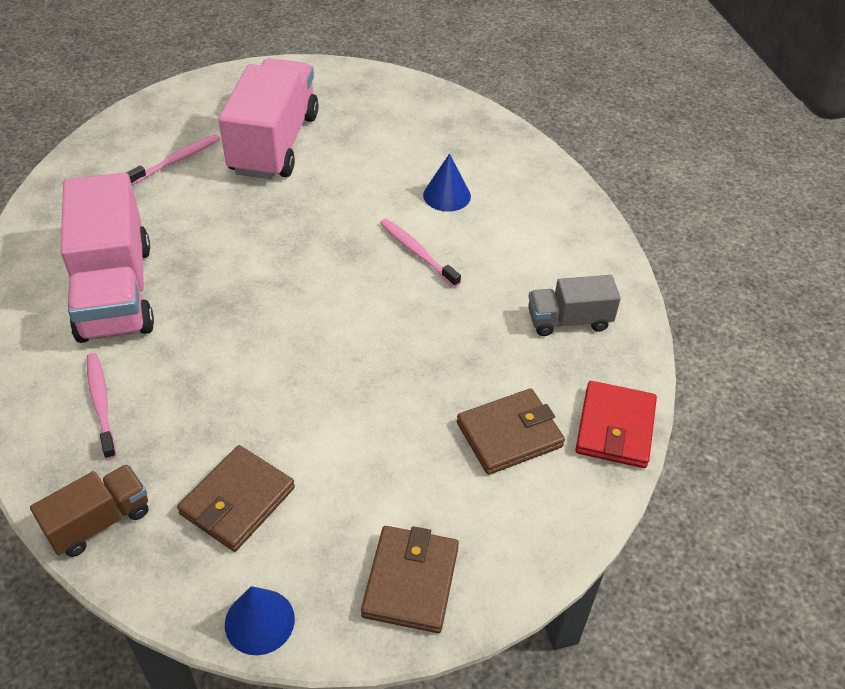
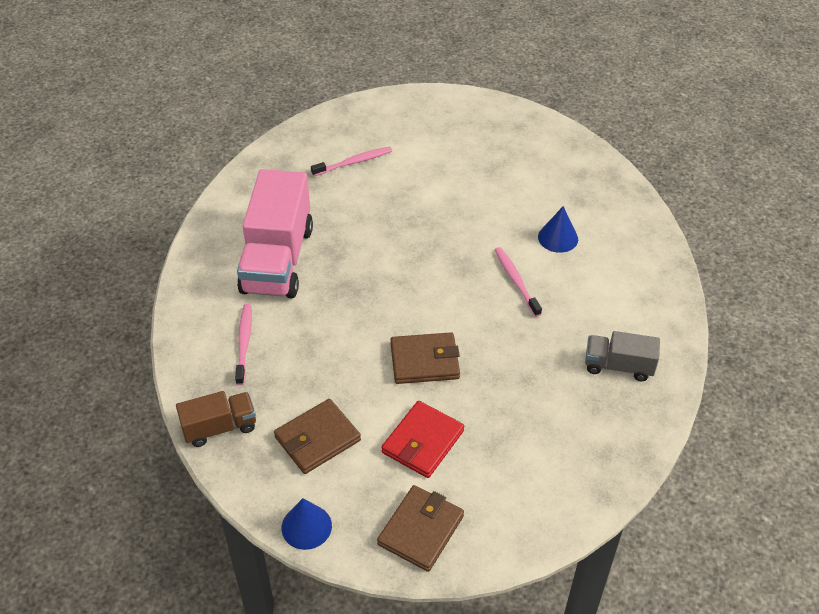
camera: 20 degrees right, 0 degrees up
(274, 144) = (433, 163): pink truck -> none
(509, 434) = (534, 444): brown wallet -> brown wallet (424, 361)
(615, 428) = (621, 461): red wallet -> red wallet (423, 442)

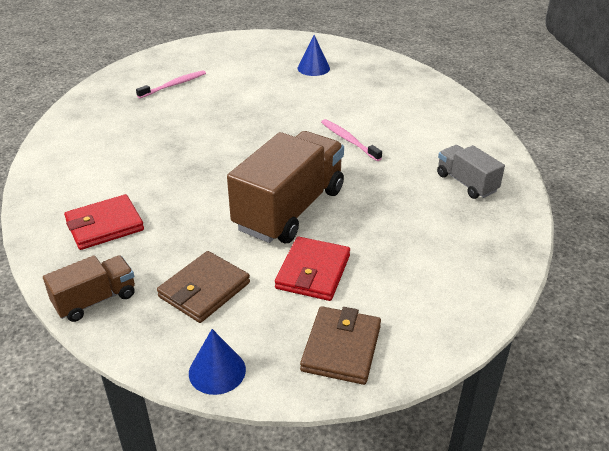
camera: 15 degrees left, 10 degrees down
(244, 343) = (104, 225): pink toothbrush -> red wallet
(277, 260) = (122, 159): pink truck -> none
(424, 361) = (290, 209): brown wallet -> brown truck
(558, 238) = (371, 108): blue cone -> blue cone (313, 68)
(618, 366) = (466, 183): grey truck -> grey truck turned 60 degrees clockwise

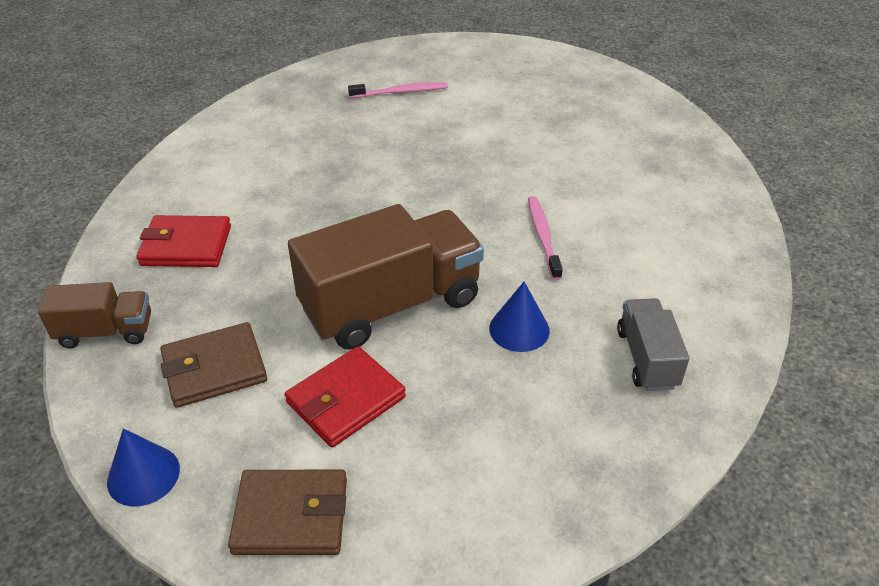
camera: 30 degrees right, 5 degrees up
(313, 68) = (586, 118): blue cone -> blue cone (519, 329)
(341, 348) = (291, 516): brown wallet -> brown wallet turned 45 degrees clockwise

